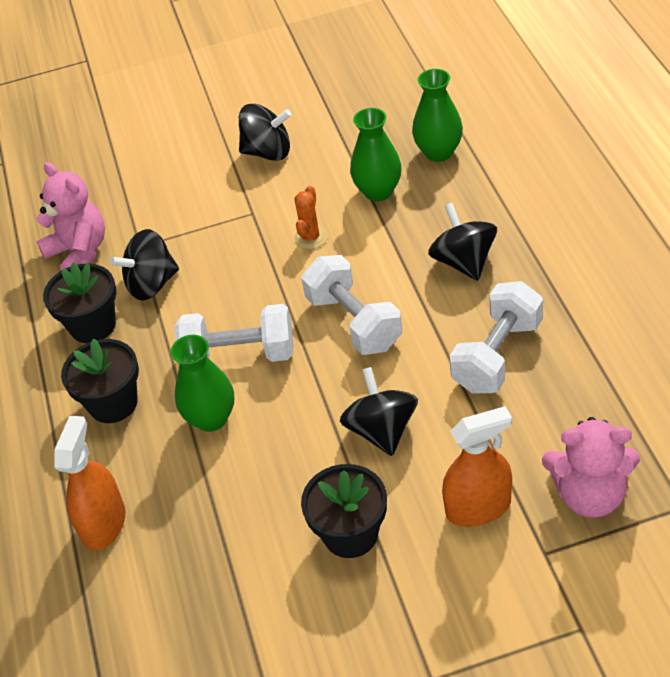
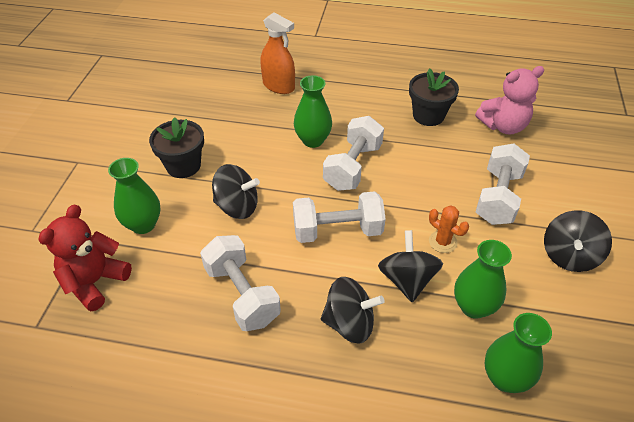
camera: 110 degrees right, 0 degrees up
(113, 403) = (357, 108): black flower pot -> none
(151, 284) = (448, 148): black spinning top -> black spinning top (407, 280)
(215, 219) = (498, 197): none -> white dumbbell
(478, 507) = (143, 224): orange spray bottle -> green vase
(590, 495) = (95, 282): pink teddy bear -> red teddy bear

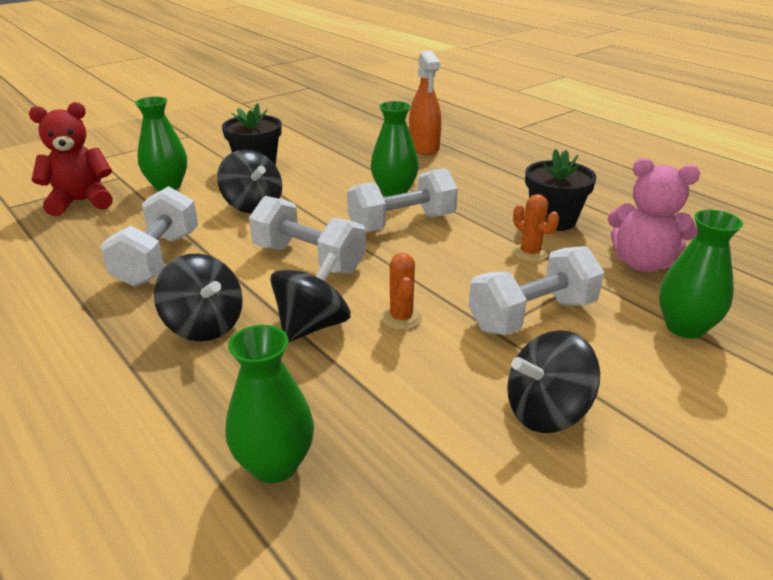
camera: 40 degrees right, 15 degrees down
(446, 150) = (530, 253): none -> orange cactus
(473, 306) = (345, 385): green vase -> green vase (685, 327)

